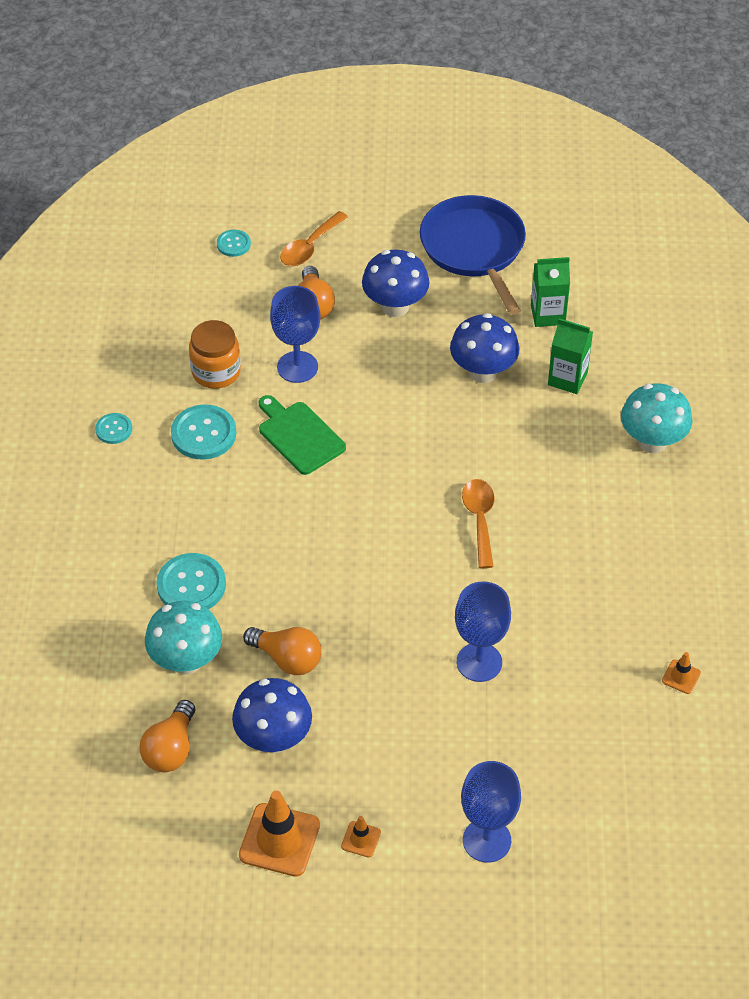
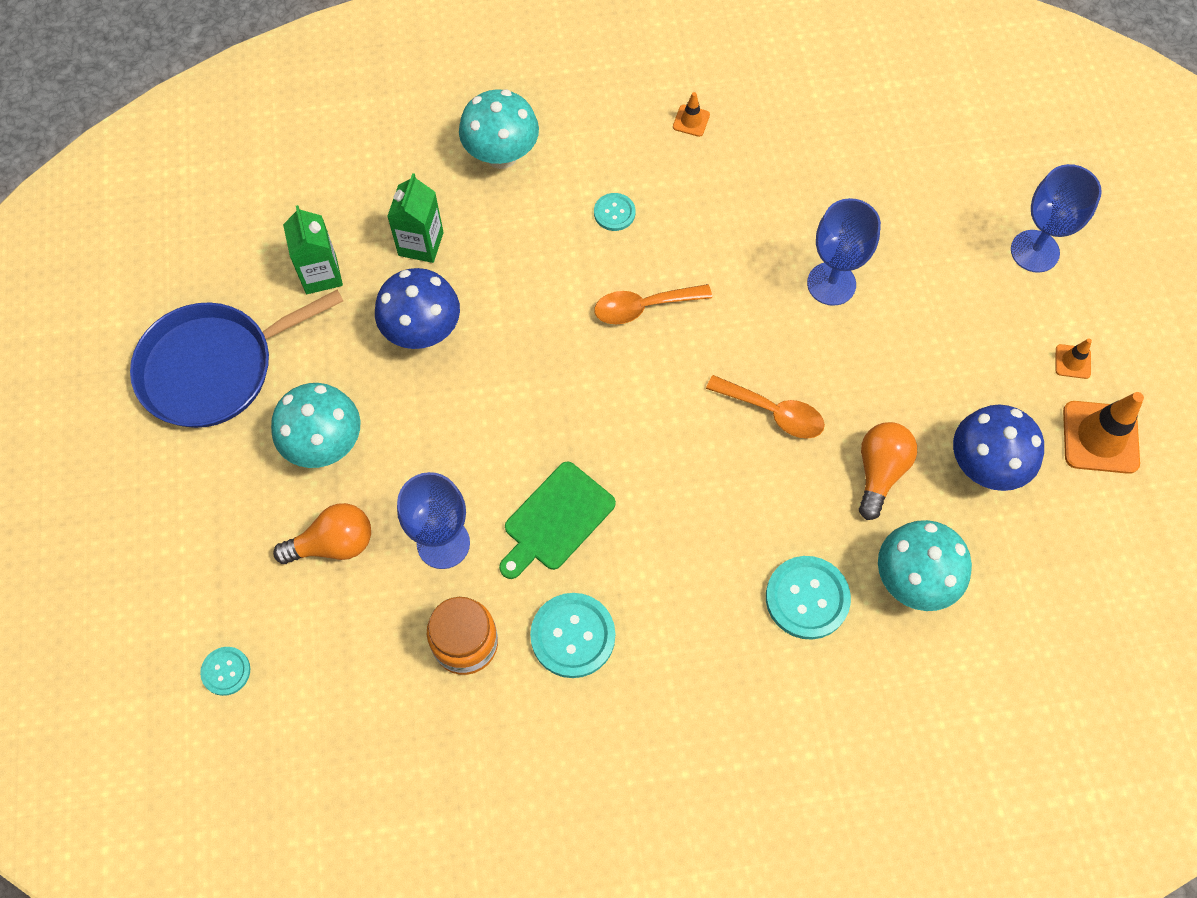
camera: 100 degrees left, 15 degrees up
(114, 429) = (585, 754): turquoise button -> turquoise button (614, 213)
(171, 749) = (1030, 570): orange light bulb -> none
(309, 247) = (225, 568): orange spoon -> orange spoon (773, 412)
(395, 306) = (325, 444): blue mushroom -> turquoise mushroom
(681, 677) = (799, 108): orange traffic cone -> orange traffic cone (691, 121)

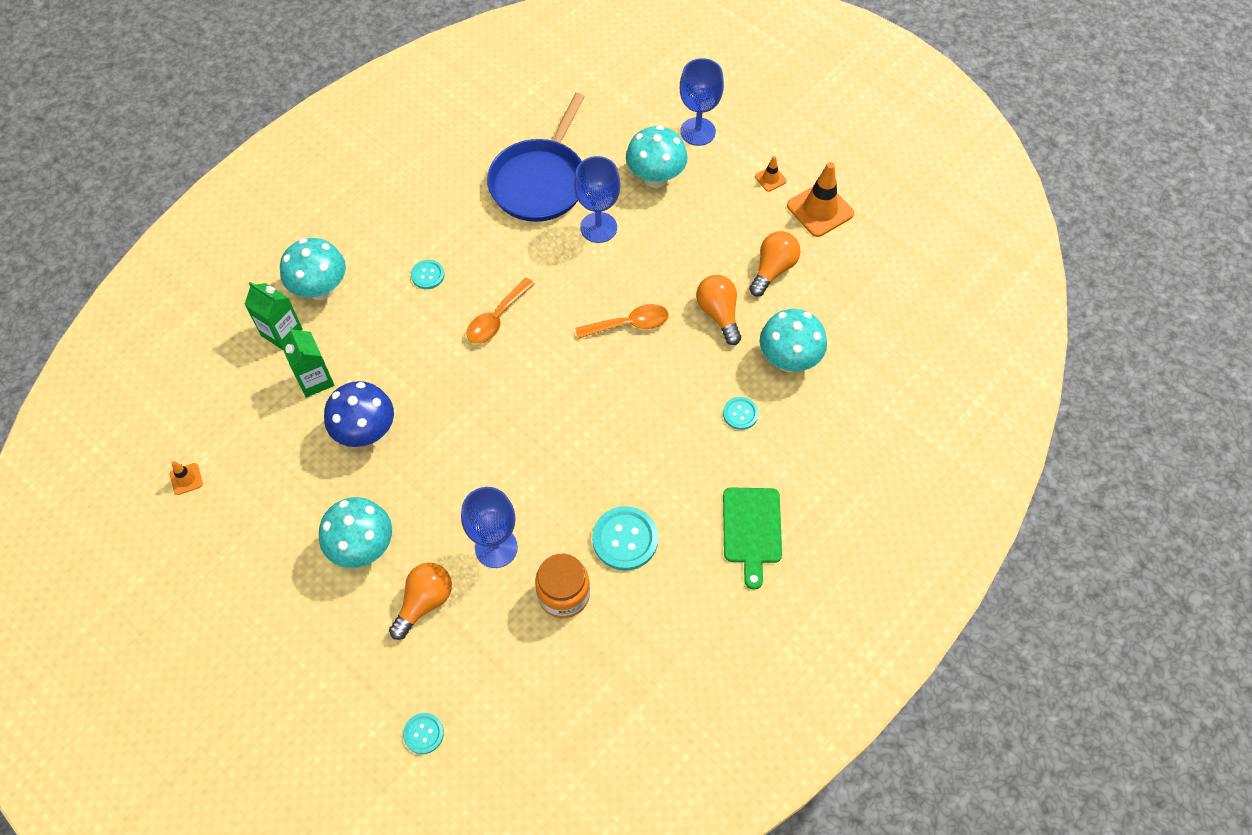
camera: 40 degrees left, 5 degrees down
(214, 367) = (239, 556): blue pan -> blue pan (540, 181)
(321, 274) = (262, 446): green carton -> green carton (282, 332)
(556, 520) = (554, 481): green cutting board -> green cutting board (752, 530)
(691, 121) = (427, 188): orange traffic cone -> orange traffic cone (186, 479)
(807, 598) = (740, 414): turquoise button -> turquoise button, size x0.56
(941, 271) = (655, 178): none -> turquoise mushroom
(984, 466) = (773, 269): blue mushroom -> orange light bulb

